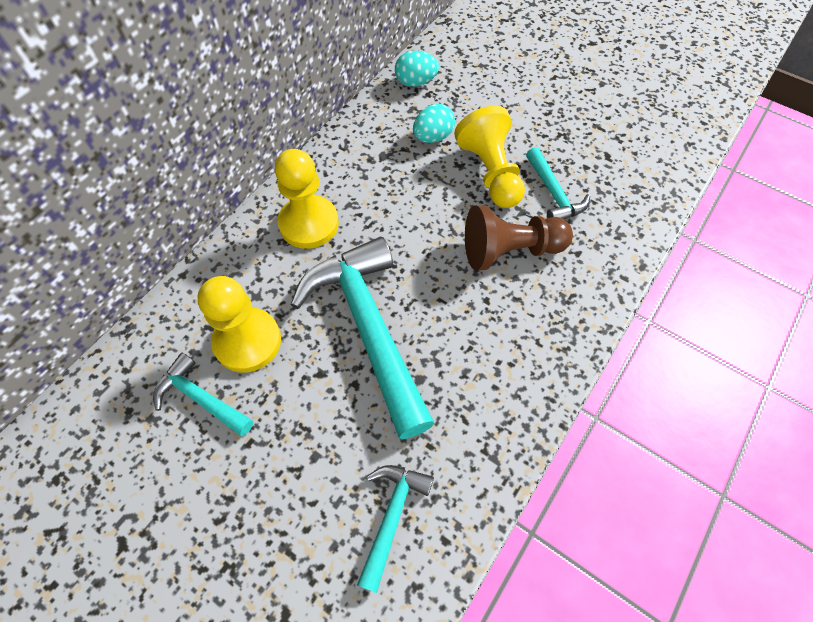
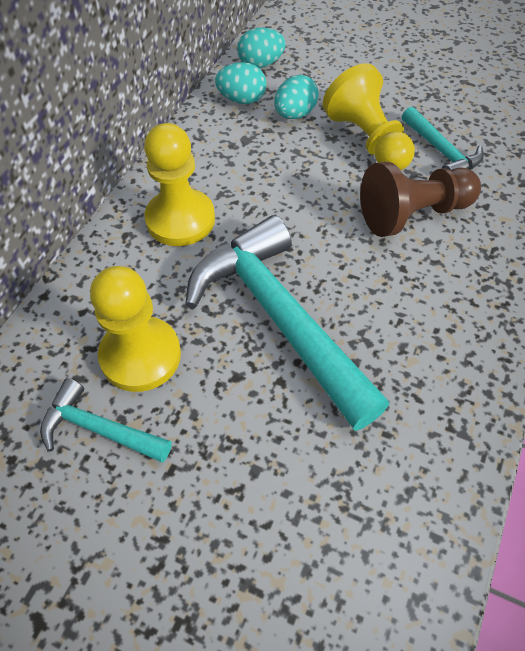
camera: 10 degrees left, 5 degrees down
(390, 116) = (242, 100): none -> turquoise egg
(392, 516) = (366, 521): turquoise hammer -> none

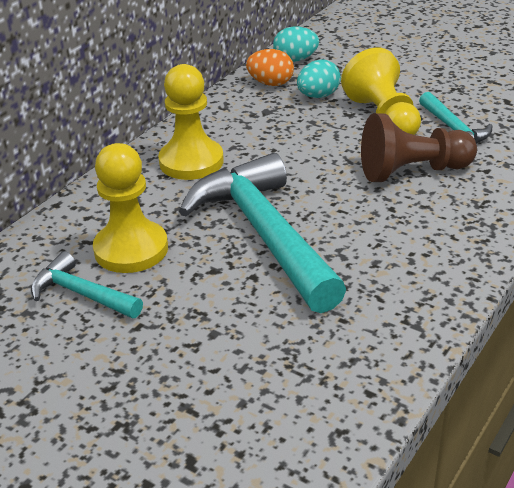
camera: 10 degrees right, 20 degrees down
(242, 100) = (270, 83): turquoise egg -> orange egg

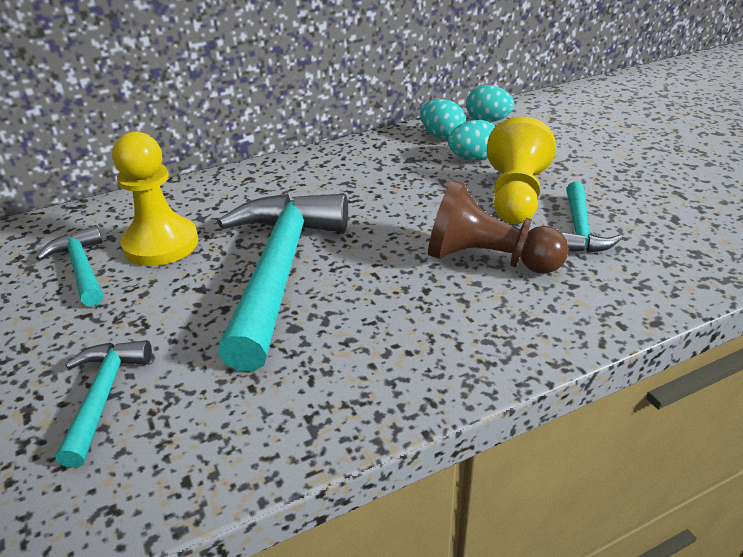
camera: 30 degrees right, 0 degrees up
(191, 162) = (295, 184): yellow pawn -> none
(237, 371) = (103, 396): none -> turquoise hammer
(270, 83) = (441, 136): orange egg -> turquoise egg

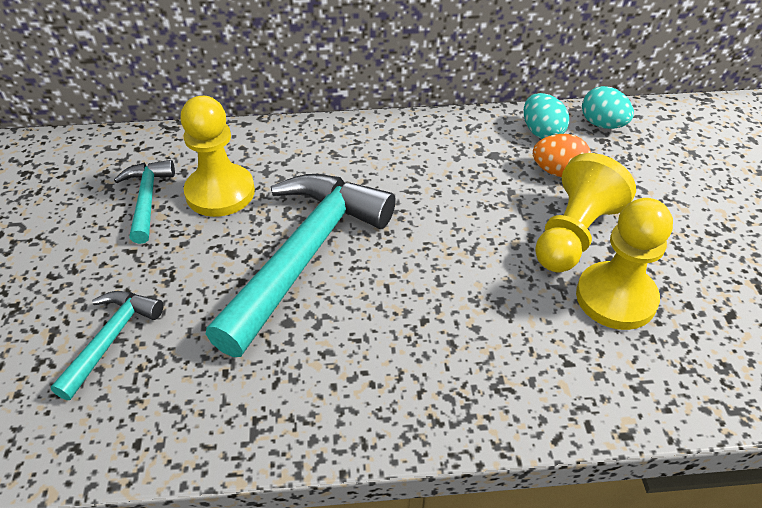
camera: 20 degrees right, 10 degrees up
(473, 158) = (558, 172): turquoise egg -> orange egg
(488, 259) = (501, 304): brown pawn -> none
(579, 230) = (616, 298): turquoise hammer -> yellow pawn

